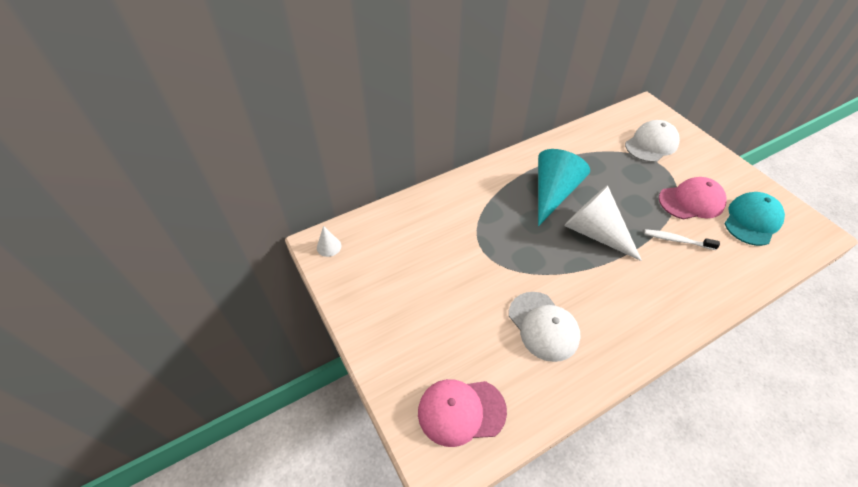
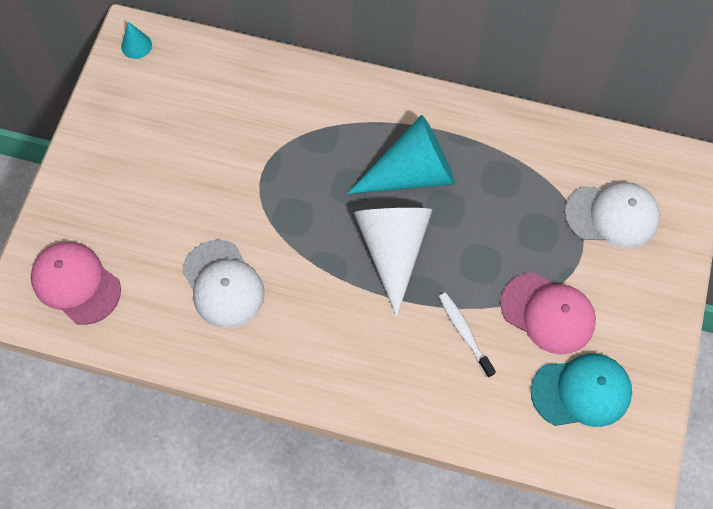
camera: 45 degrees right, 15 degrees up
(329, 246) = (136, 45): white cone -> turquoise cone
(543, 326) = (223, 284): white cap -> white cap turned 45 degrees counterclockwise

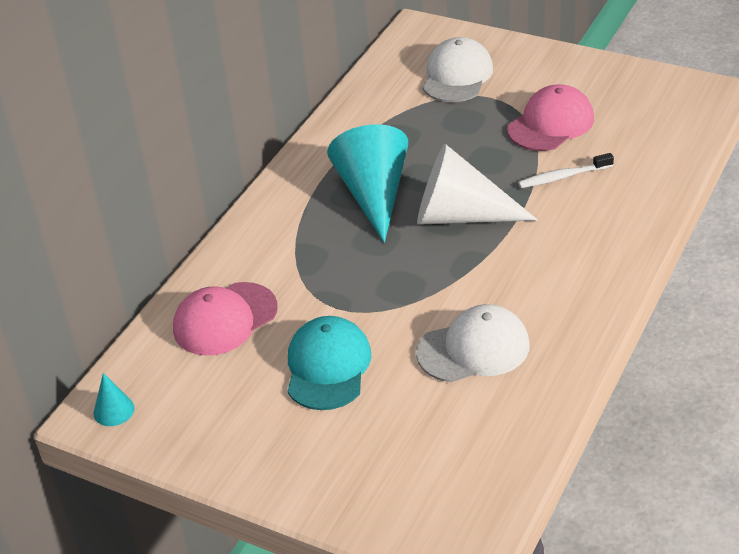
camera: 75 degrees left, 25 degrees down
(76, 283) = (444, 485): pink cap -> pink cap (225, 319)
(581, 391) = (632, 113): turquoise cap -> turquoise cap (328, 367)

